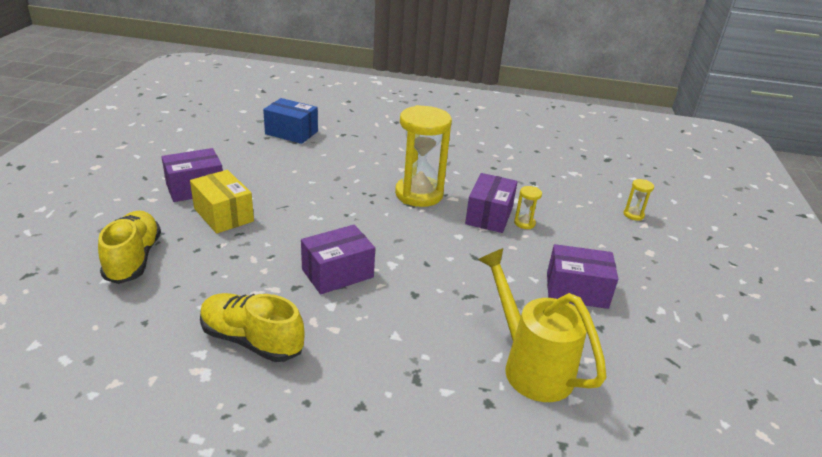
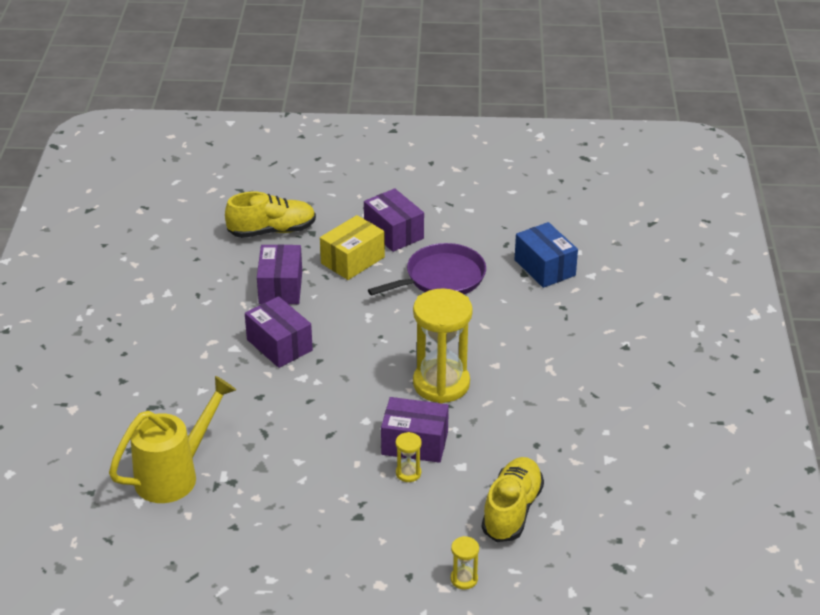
camera: 85 degrees right, 5 degrees up
(252, 340) = (184, 314): yellow shoe -> yellow shoe (512, 510)
(278, 175) = (441, 278): none -> purple pan
(291, 133) = (544, 268): blue box -> blue box turned 45 degrees counterclockwise
(576, 290) = (289, 512): purple box -> purple box (280, 287)

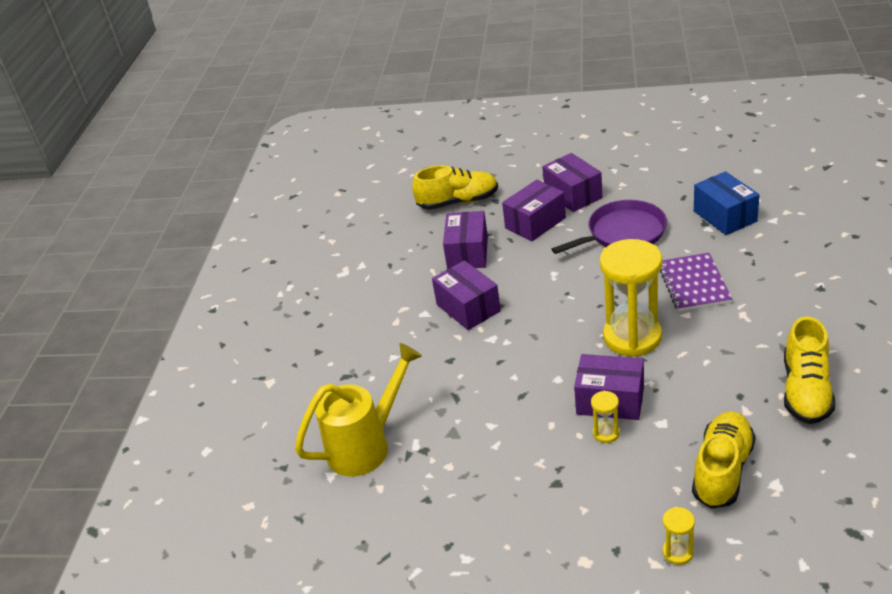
camera: 10 degrees right, 0 degrees up
(352, 260) = (535, 223): yellow box -> purple box
(506, 335) = (693, 284): none -> purple notebook
(597, 443) = (805, 390): none -> yellow shoe

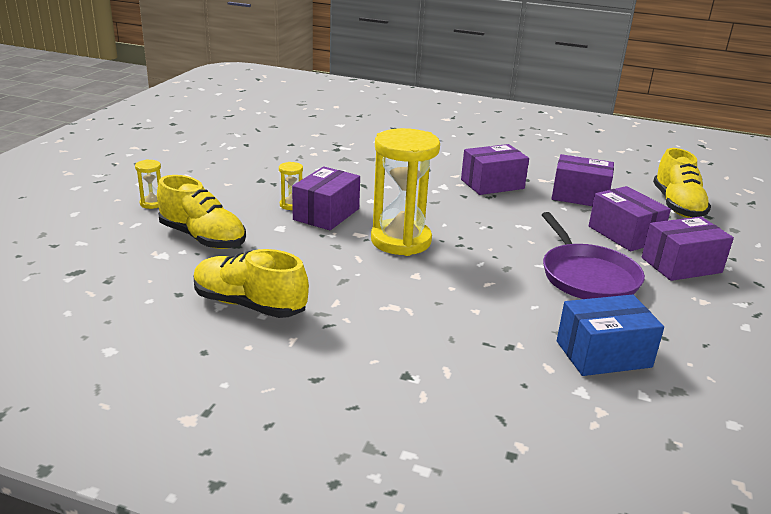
camera: 95 degrees right, 10 degrees down
(366, 445) = (357, 135): yellow watering can -> none
(693, 284) = (466, 293): purple notebook -> none

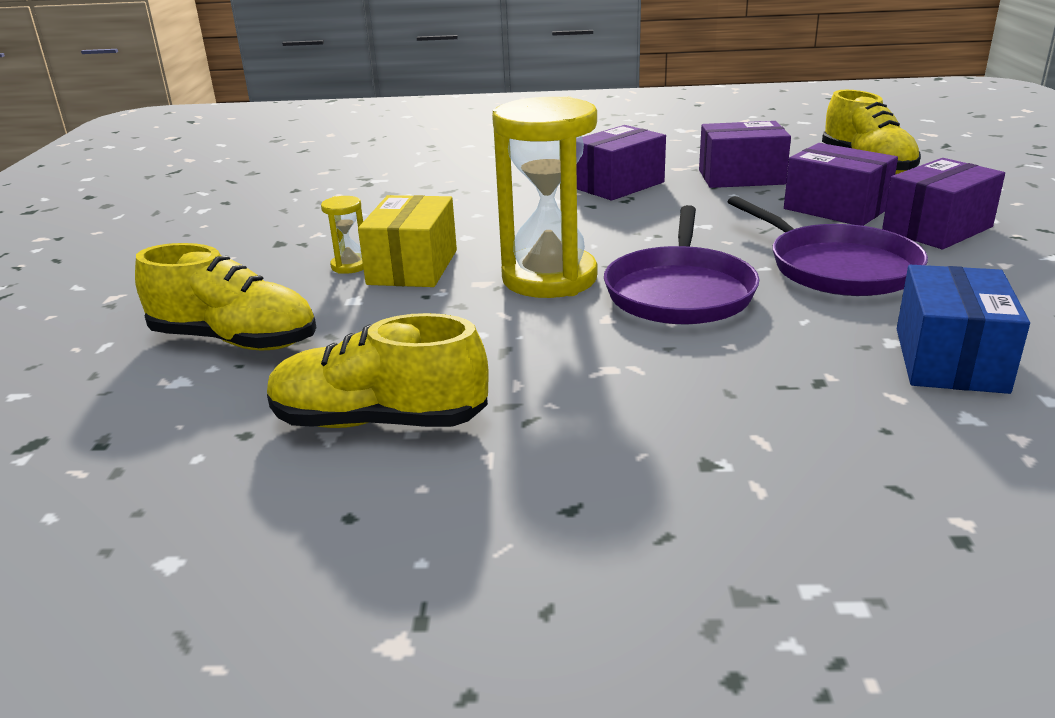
camera: 15 degrees left, 0 degrees up
(152, 203) = (117, 309): yellow hourglass -> none
(326, 214) = (413, 267): purple box -> yellow box
(473, 268) = (680, 292): none -> purple pan
(603, 354) = (950, 360): blue box -> blue box turned 45 degrees counterclockwise

